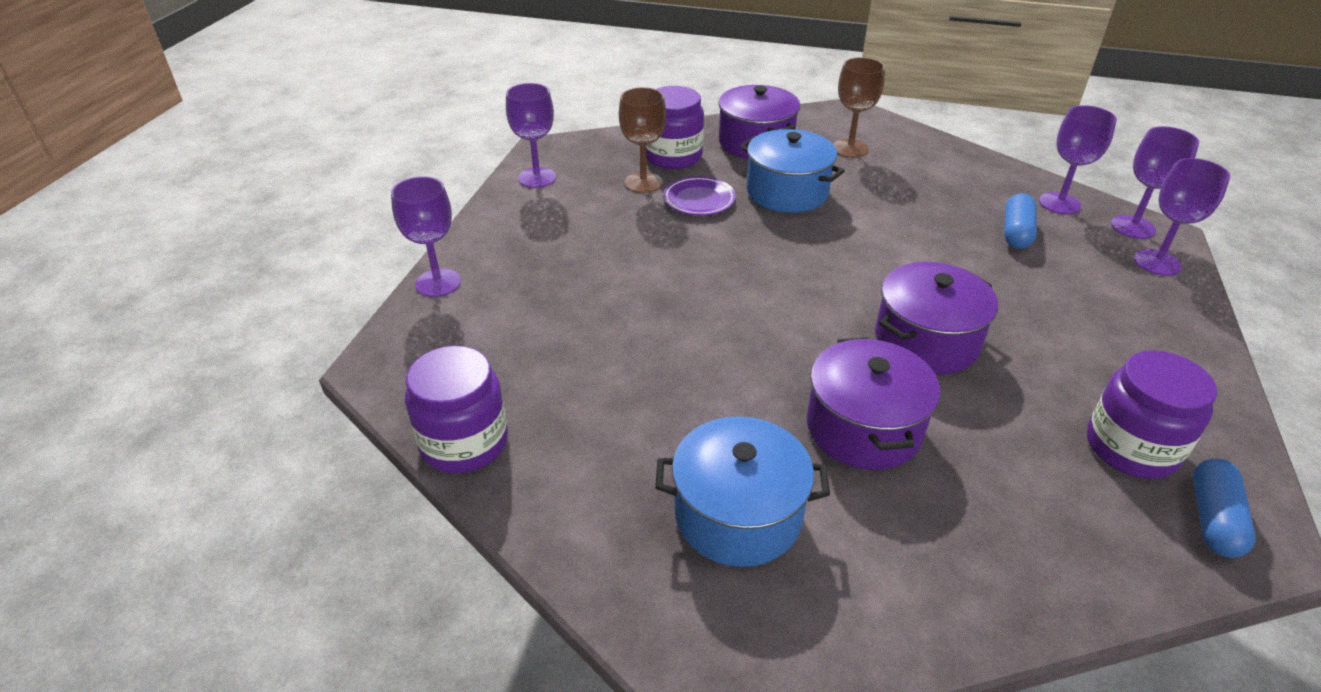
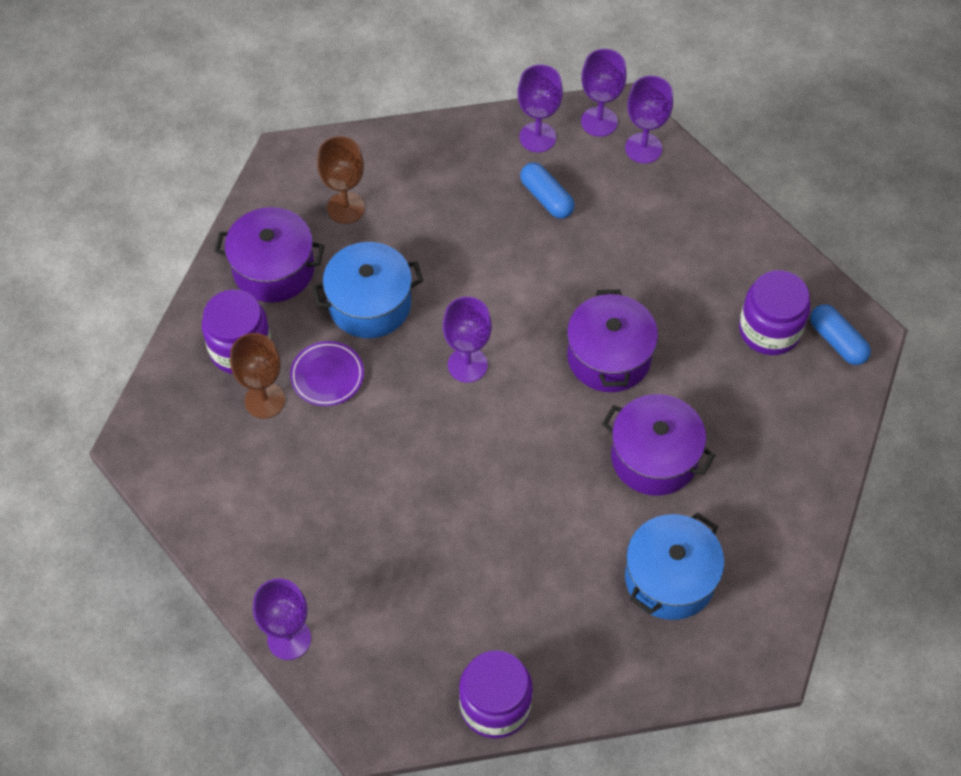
camera: 55 degrees left, 20 degrees up
(537, 178) = (183, 479): purple goblet -> purple goblet (467, 365)

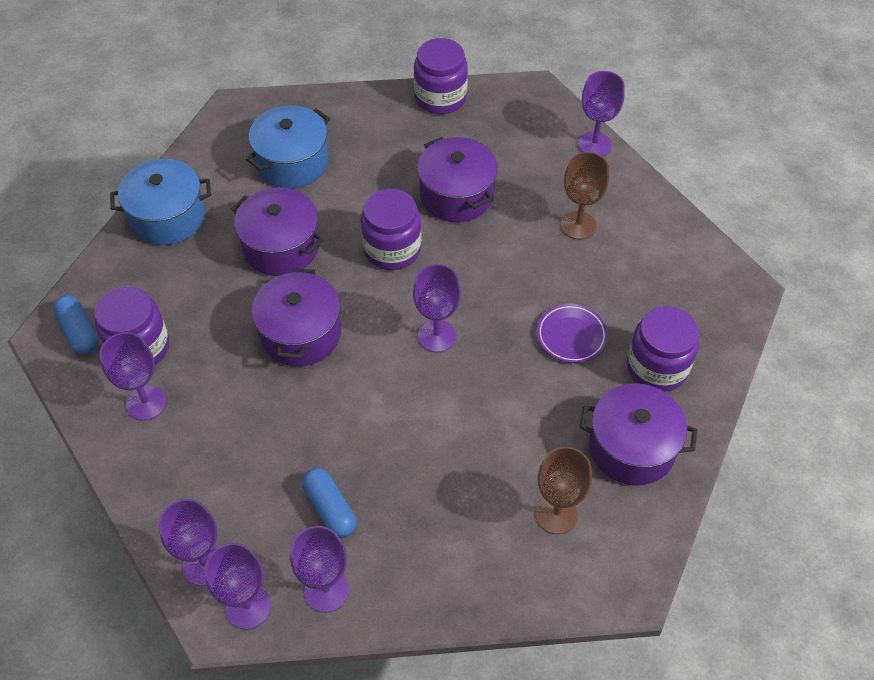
camera: 175 degrees left, 5 degrees down
(264, 400) = (629, 318): brown goblet -> brown goblet (578, 225)
(370, 304) = (530, 402): blue pot -> blue pot (168, 217)
(460, 545) = (456, 195): none -> purple pot
(528, 464) = (392, 249): none -> purple jar
(742, 276) = (146, 403): none -> purple goblet

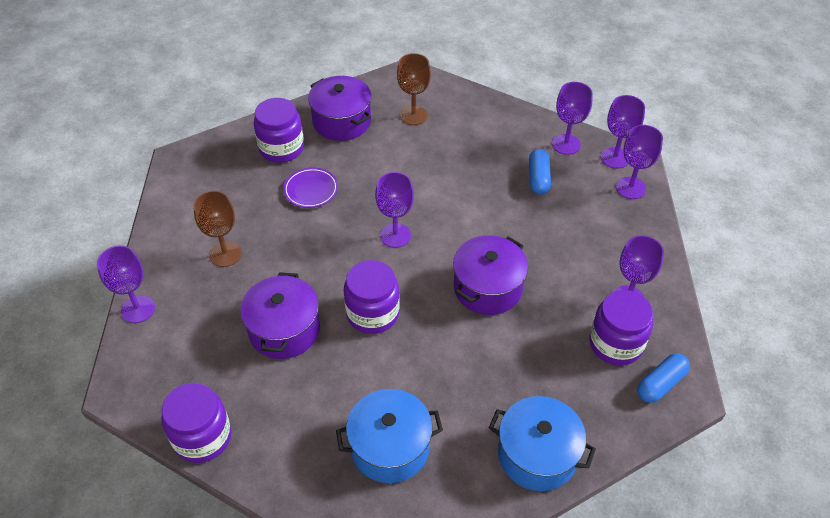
camera: 145 degrees left, 5 degrees down
(79, 332) = (660, 384): blue capsule -> blue capsule turned 45 degrees clockwise
(281, 247) = (456, 366): purple pot -> none

